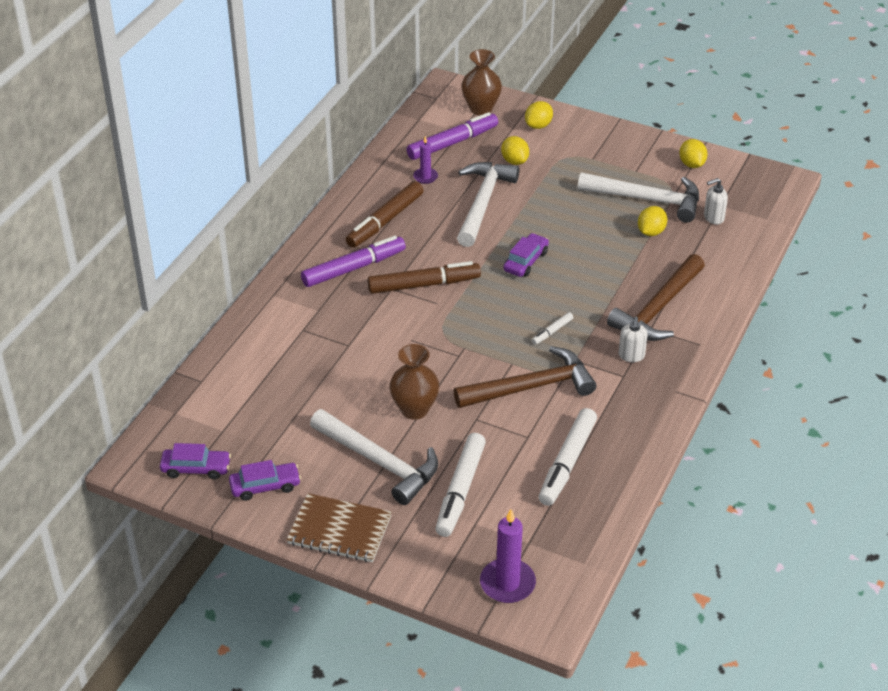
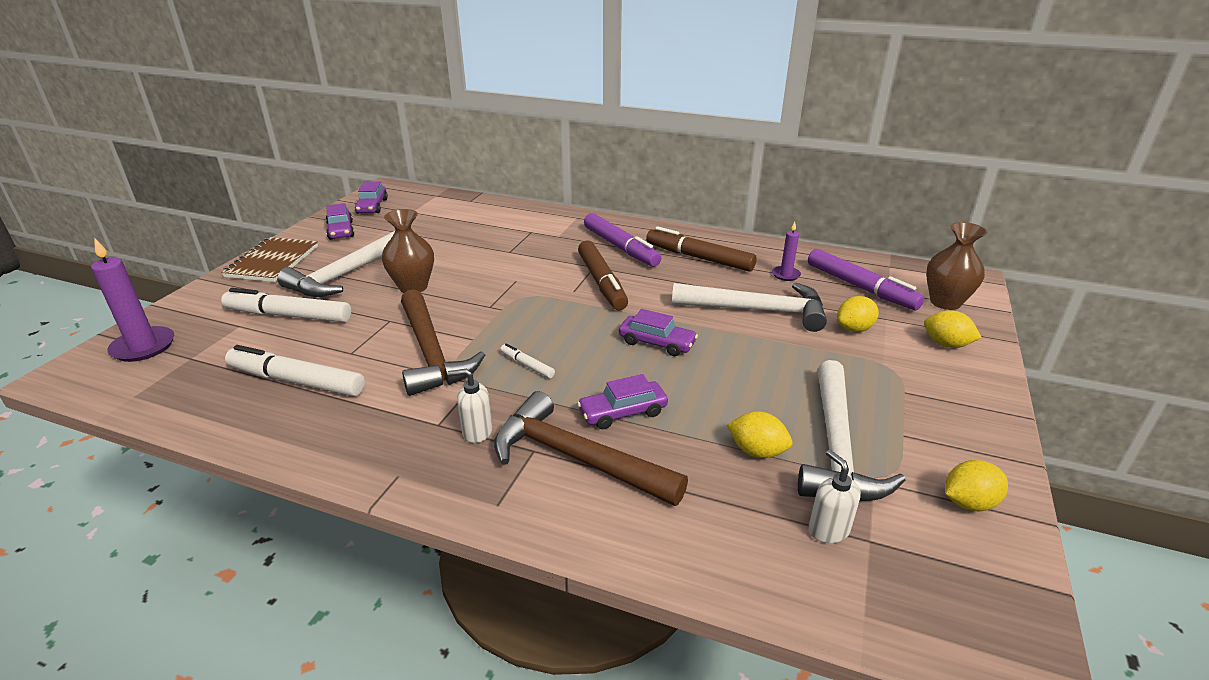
camera: 85 degrees right, 10 degrees down
(611, 285) = (622, 412): none -> purple car

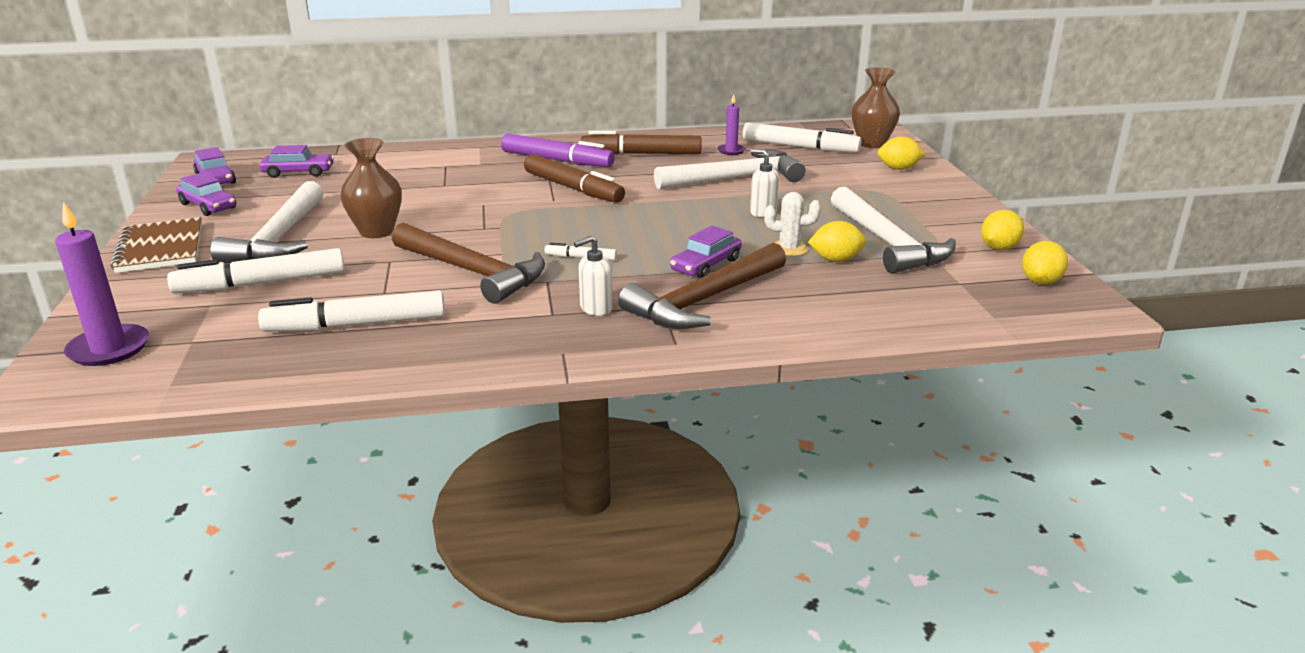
camera: 30 degrees left, 5 degrees down
(577, 458) = (705, 300): brown hammer -> brown hammer turned 45 degrees counterclockwise
(657, 343) = (678, 217): purple car -> purple car (298, 172)
(722, 419) = (789, 249): none -> white cactus
(828, 529) = (929, 285): white soap dispenser -> white soap dispenser (762, 212)
(854, 329) = (824, 174): yellow lemon -> yellow lemon (1040, 281)
(859, 287) = (799, 147): purple marker -> white marker

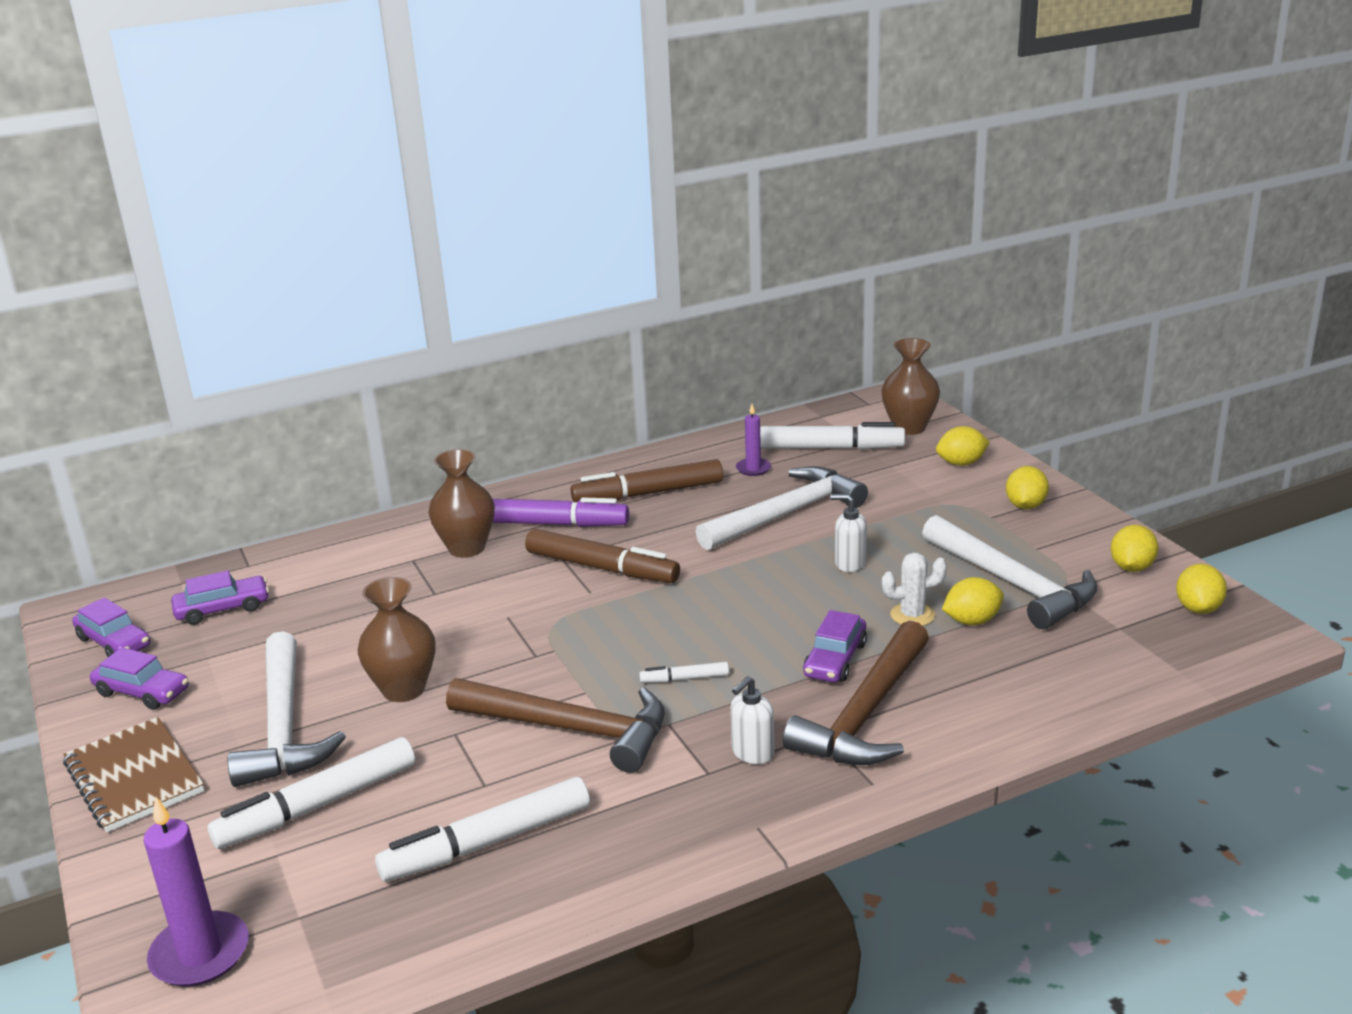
camera: 15 degrees left, 0 degrees up
(487, 165) = (467, 548): none -> brown vase
(933, 199) = (1025, 506): none -> yellow lemon

